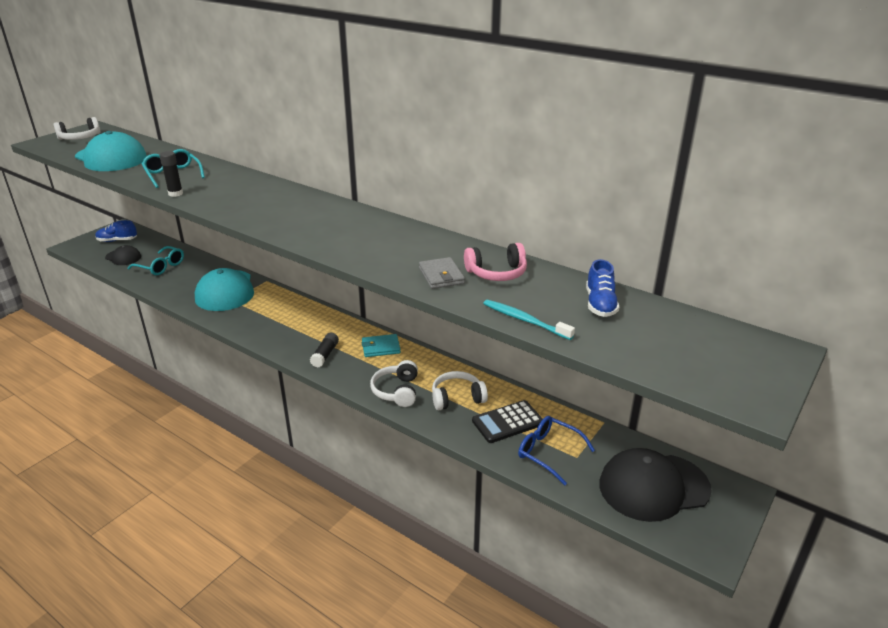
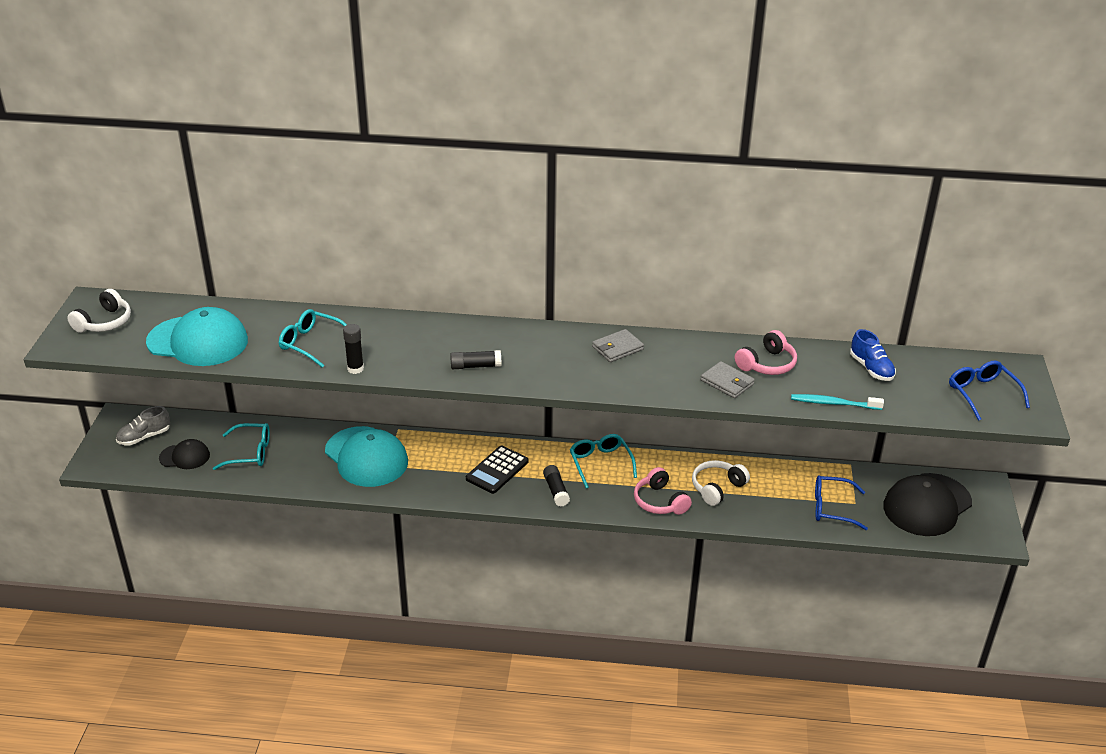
camera: 30 degrees left, 5 degrees up
(117, 240) = (144, 437): blue shoe -> grey shoe
(256, 213) = (475, 366): none -> black glue stick
(380, 229) = (617, 348): none -> grey wallet
(381, 347) = (600, 463): turquoise wallet -> turquoise glasses
(397, 391) = (659, 501): white headphones -> pink headphones
(507, 422) = (778, 494): black calculator -> black calculator (497, 470)
(708, 361) = (982, 394): none -> blue glasses

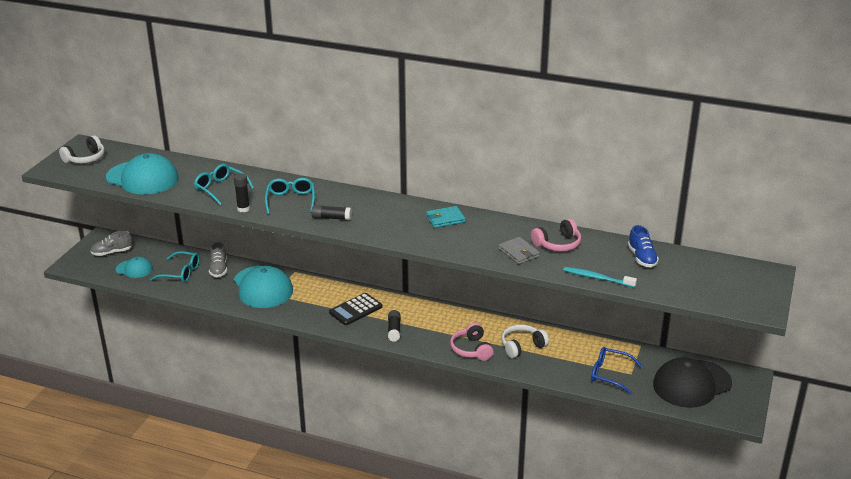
camera: 15 degrees right, 5 degrees down
(185, 456) = (134, 269): black cap -> turquoise cap
(298, 440) = (219, 269): none -> grey shoe
(600, 463) = (437, 316): turquoise glasses -> turquoise glasses (291, 200)
(617, 348) = (445, 219): grey wallet -> turquoise wallet
(982, 394) = (726, 287): blue glasses -> none

